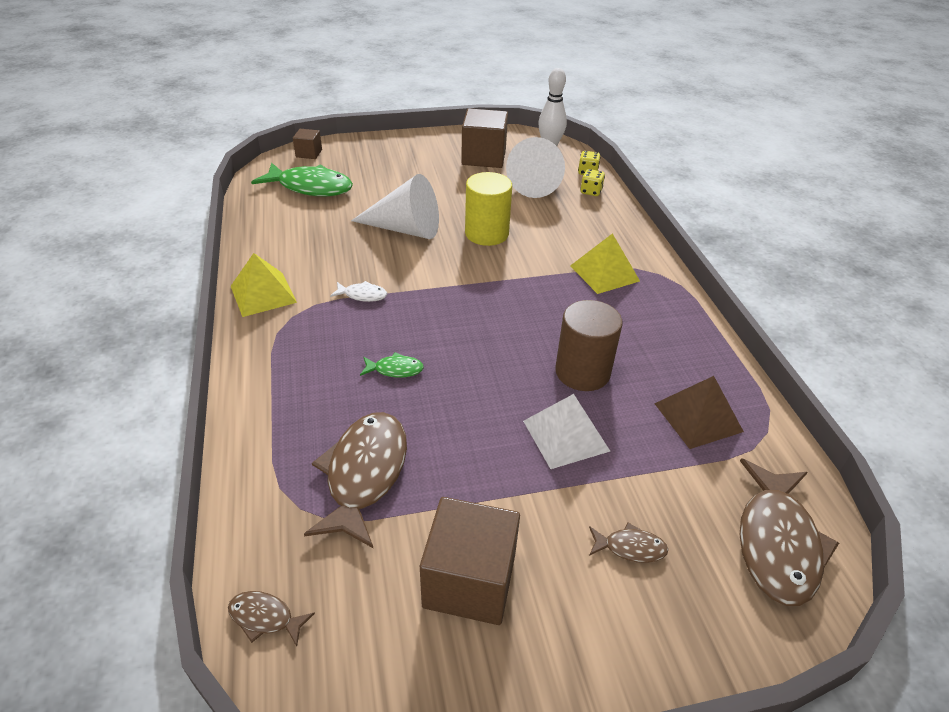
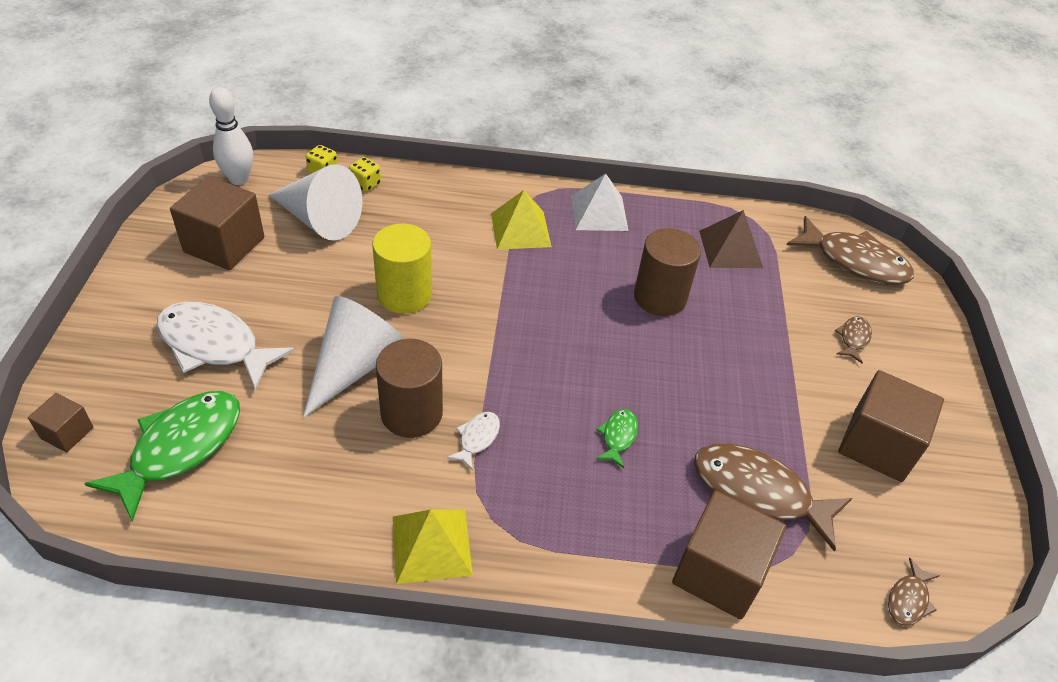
camera: 75 degrees left, 5 degrees up
(270, 454) = (719, 572): none -> brown cube
(373, 261) = (411, 413): none -> brown cylinder
(395, 176) = (214, 345): none -> white fish
(565, 435) = (735, 336): white pyramid -> white pyramid (599, 213)

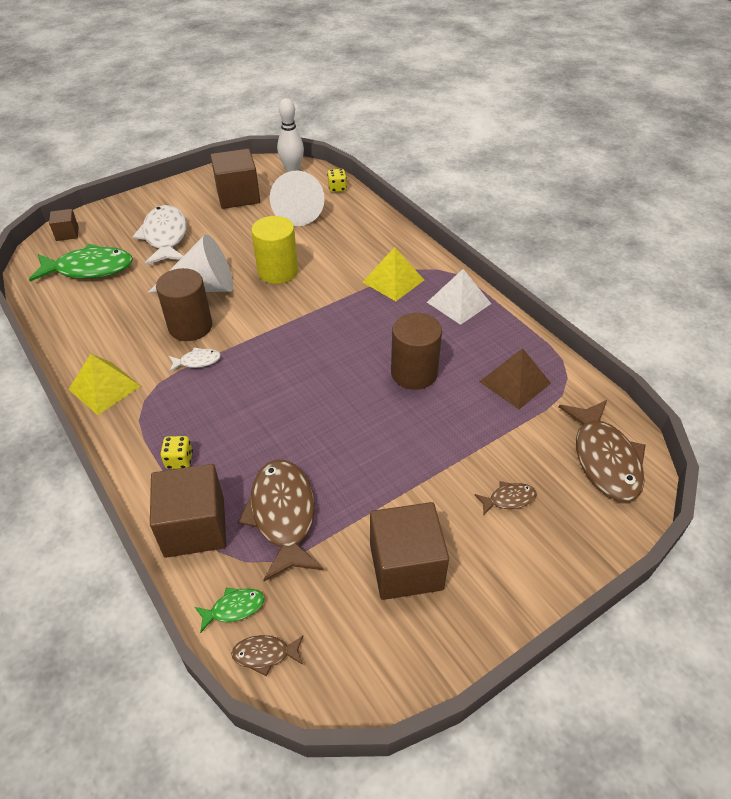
camera: 55 degrees right, 0 degrees up
(365, 184) = (348, 207): yellow dice -> yellow dice (179, 460)
(618, 436) = (262, 419): green fish -> green fish (234, 608)

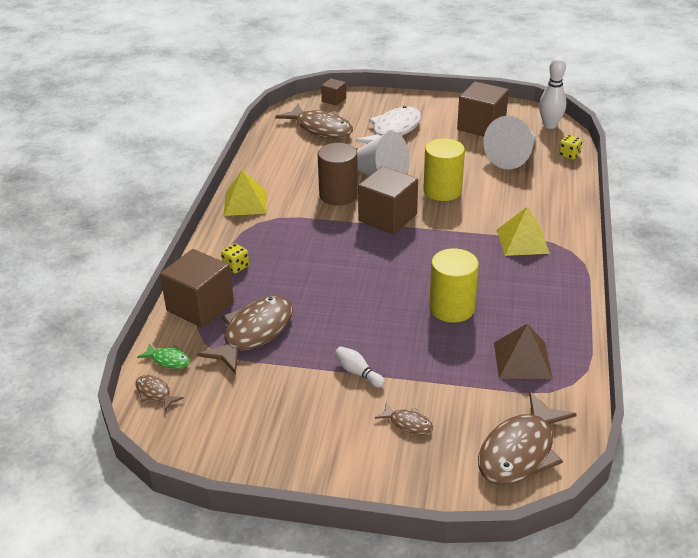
camera: 45 degrees right, 10 degrees down
(89, 269) = (320, 128): green fish -> brown fish
(197, 361) = (316, 218): white fish -> none
(406, 566) = (287, 410): brown cube -> brown cube (387, 217)
(414, 373) = (451, 308): brown cylinder -> yellow cylinder
(417, 484) = (358, 373): none -> white bowling pin
(458, 303) = (555, 283): white pyramid -> none

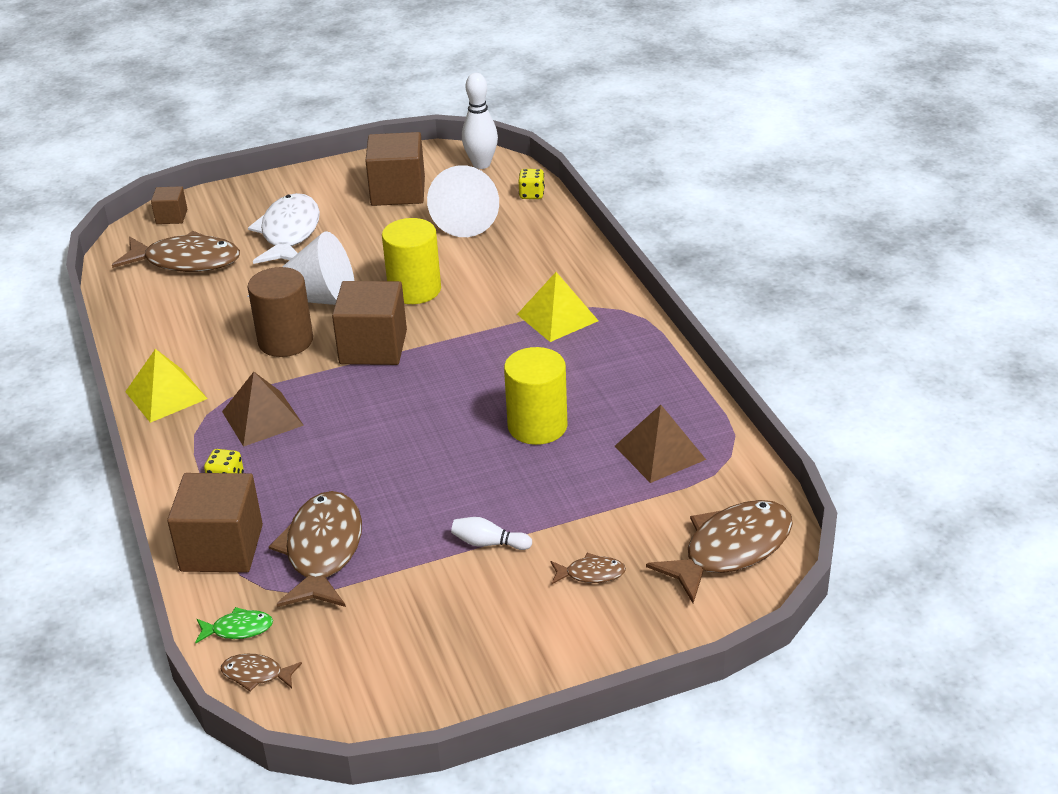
camera: 30 degrees left, 0 degrees up
(287, 237) = (262, 418): none -> brown pyramid
(520, 451) = (731, 550): brown fish -> brown fish turned 135 degrees counterclockwise

